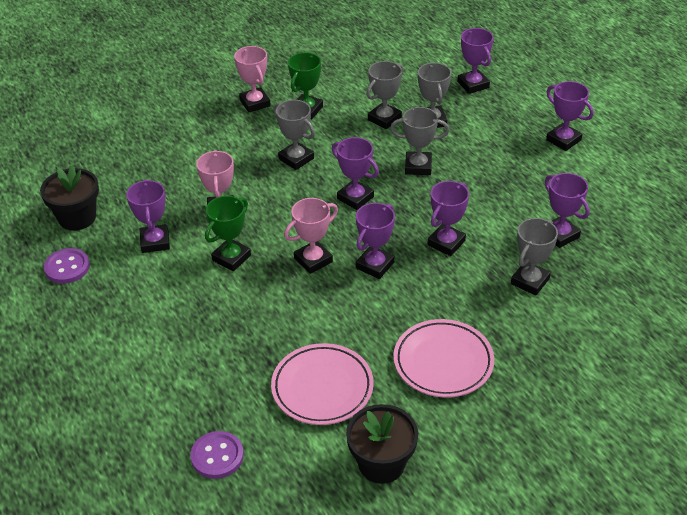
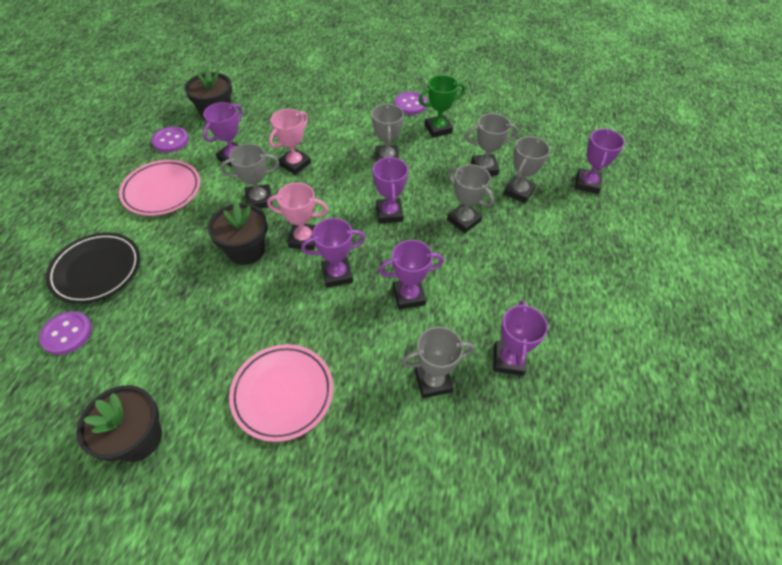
camera: 40 degrees right, 10 degrees up
(168, 402) = (97, 270): none -> black plate
(231, 258) = (259, 200): green trophy -> grey trophy
(255, 103) = (410, 104): pink trophy -> purple button
(278, 299) = (246, 250): none -> black flower pot
(322, 388) = (184, 340): pink plate -> pink plate (162, 191)
(563, 140) = (612, 278): purple trophy -> none

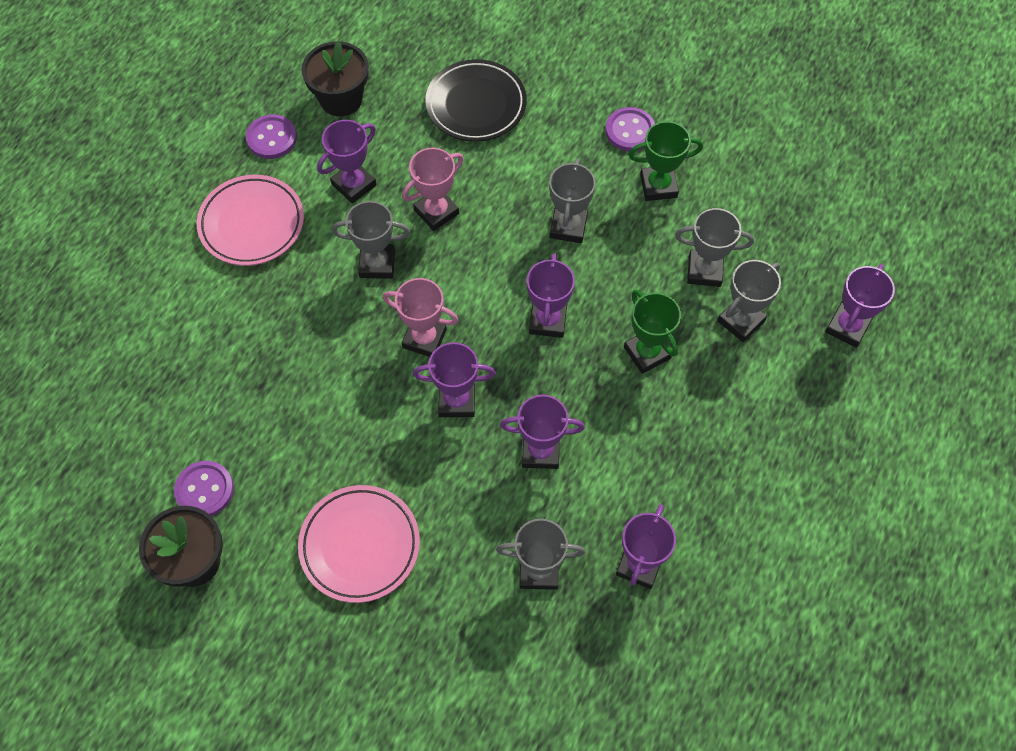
camera: 15 degrees right, 10 degrees up
(67, 334) = (123, 414): purple button -> purple button (204, 490)
(97, 270) = (162, 333): black plate -> black plate (476, 105)
(246, 250) = (348, 341): black flower pot -> none
(464, 220) = (647, 353): grey trophy -> green trophy

